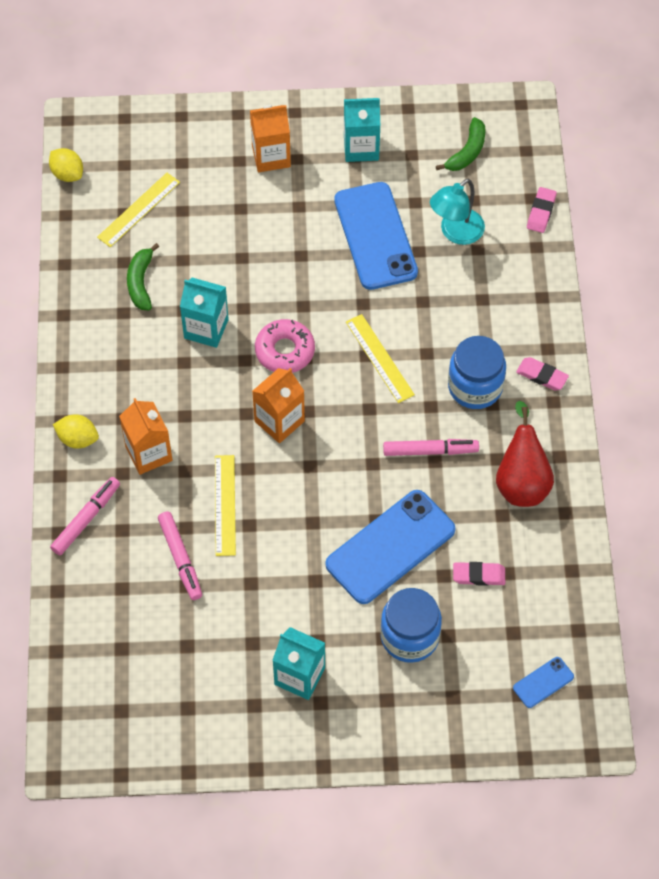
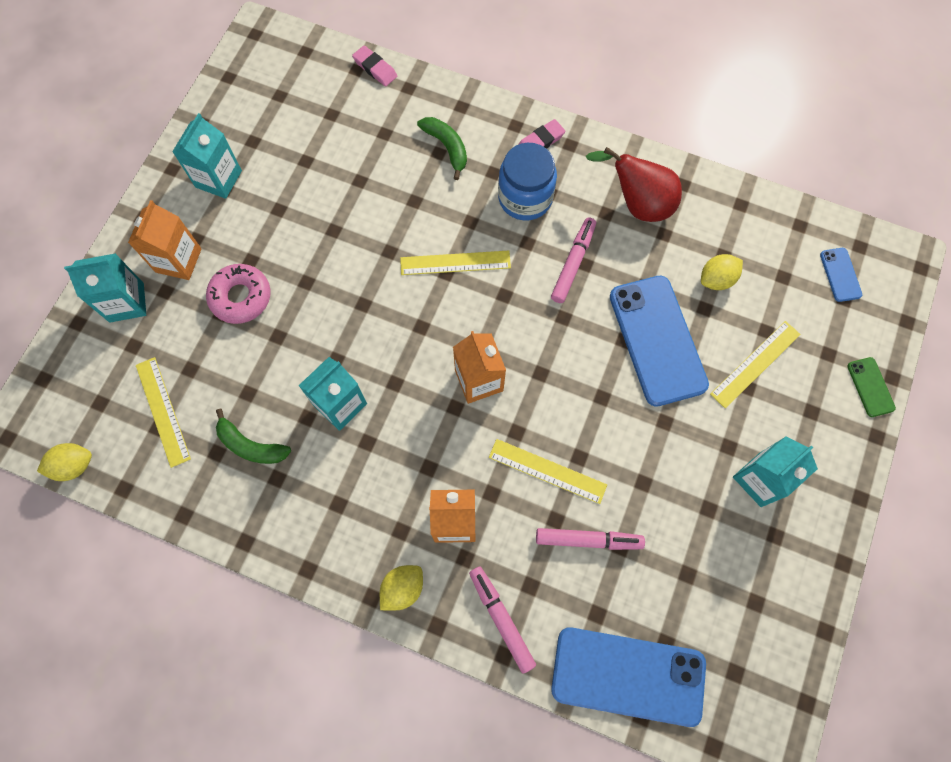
camera: 65 degrees left, 10 degrees up
(215, 140) = (126, 302): none -> turquoise carton
(285, 351) = (404, 342): pink donut -> pink donut (241, 297)
(375, 236) = (322, 209): blue phone -> blue phone (628, 675)
(409, 636) = (755, 364): blue jar -> yellow ruler
(437, 743) = (870, 387): none -> green phone
(456, 233) = (357, 143): turquoise lamp -> none
(467, 152) = (278, 96): green banana -> green banana (447, 147)
(479, 575) = (716, 279): pink eraser -> yellow lemon

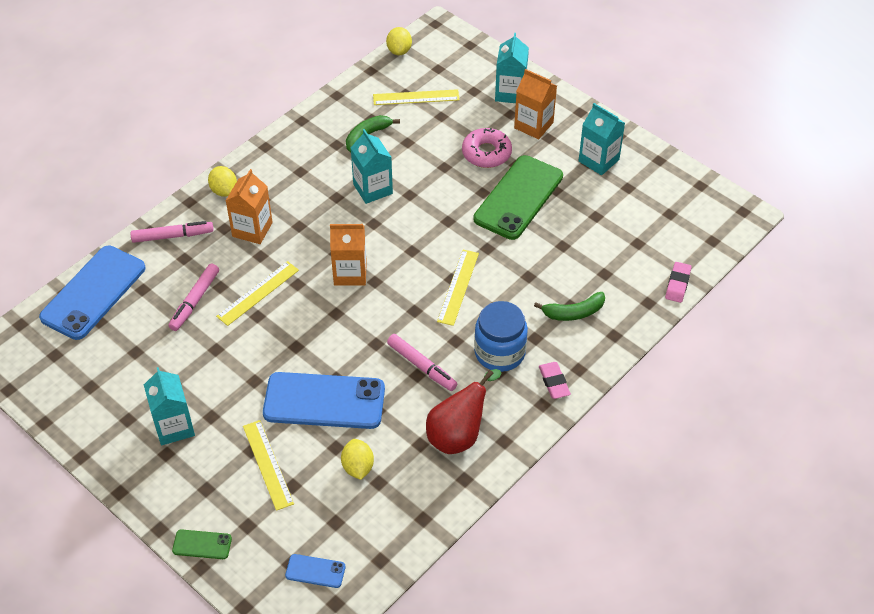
camera: 110 degrees right, 20 degrees down
(303, 242) = (518, 198): none -> green phone
(375, 68) = (677, 284): pink eraser -> pink eraser turned 45 degrees counterclockwise

